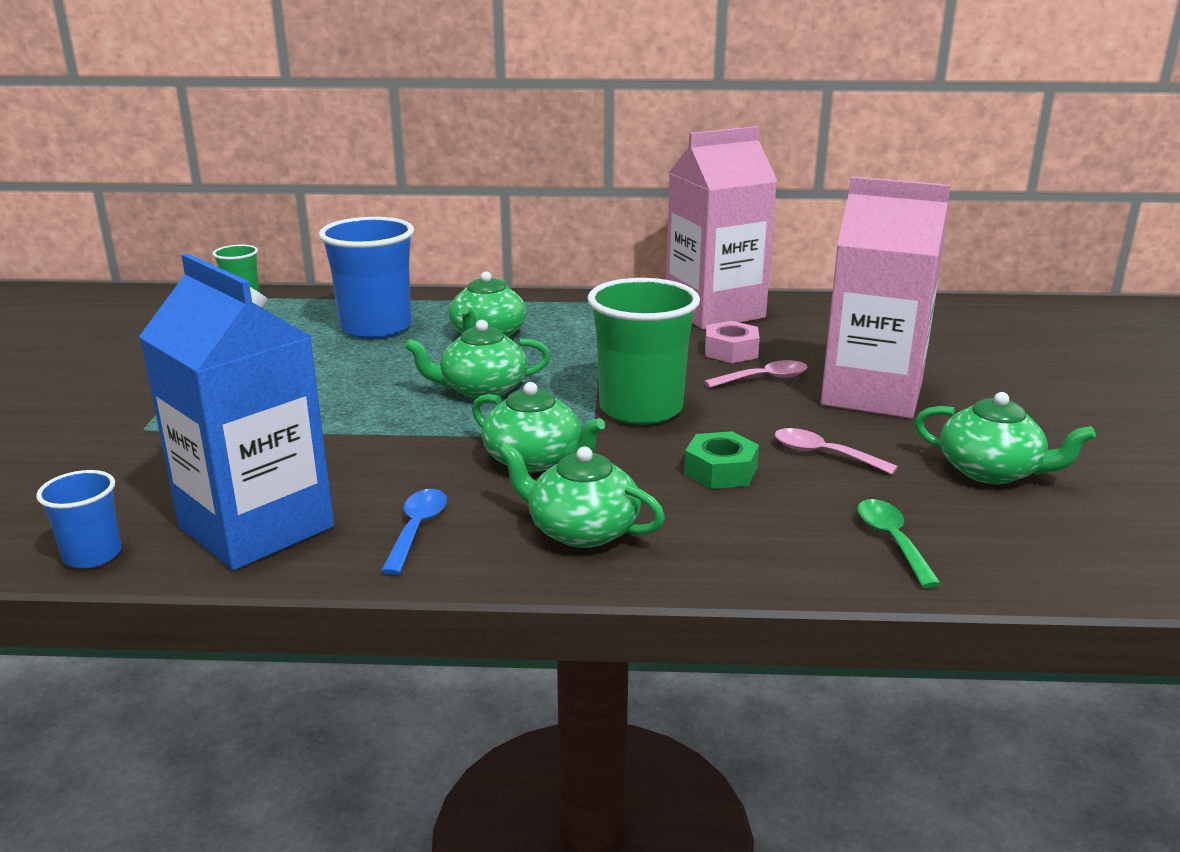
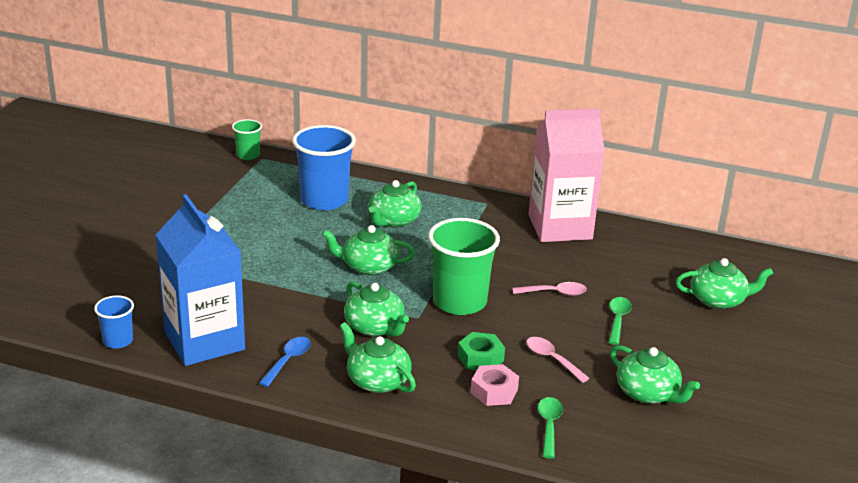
camera: 15 degrees right, 5 degrees up
(731, 351) = (548, 265): pink nut -> pink nut (494, 391)
(872, 394) = (618, 320): pink carton -> green spoon
(976, 354) = (718, 300): none -> green teapot

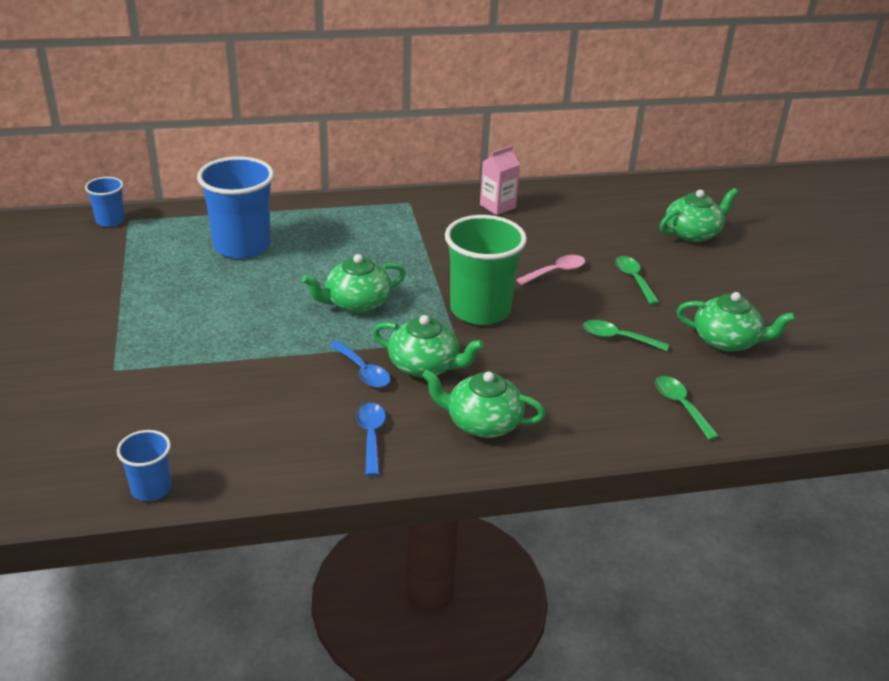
camera: 30 degrees left, 5 degrees up
(204, 341) = (256, 449): blue carton -> none
(248, 155) = (110, 221): green cup -> blue cup
(326, 316) = (363, 371): none -> blue spoon
(393, 220) = (335, 246): green teapot -> none
(480, 358) = (555, 361): green nut -> none
(494, 391) = (600, 390): pink nut -> none
(552, 359) = (618, 338): pink spoon -> green spoon
(560, 227) = (497, 206): pink carton -> pink carton, size x0.46

